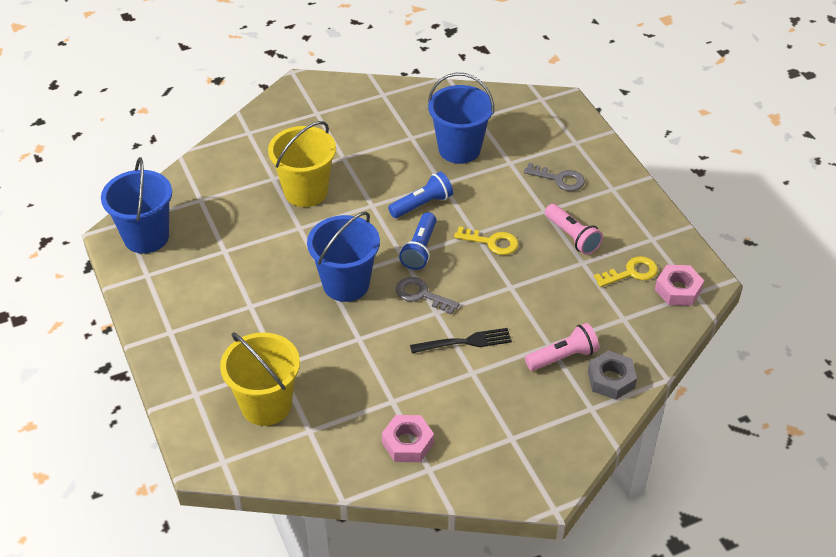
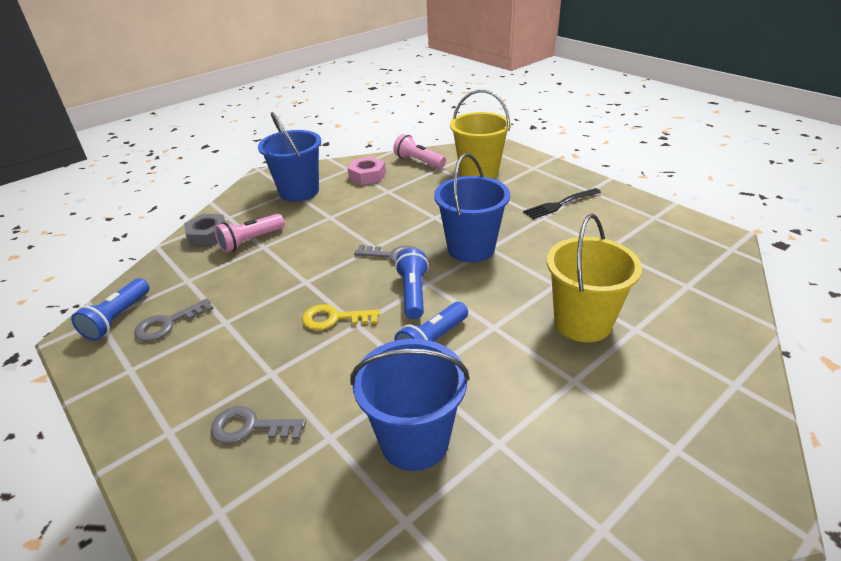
camera: 165 degrees right, 10 degrees down
(146, 237) = (694, 242): blue bucket -> blue bucket (299, 191)
(465, 342) = (341, 233): black fork -> black fork (560, 204)
(572, 237) = (235, 347): pink flashlight -> pink flashlight (418, 161)
(631, 273) = (168, 324): yellow key -> grey key
(678, 290) = (117, 318): pink nut -> blue flashlight

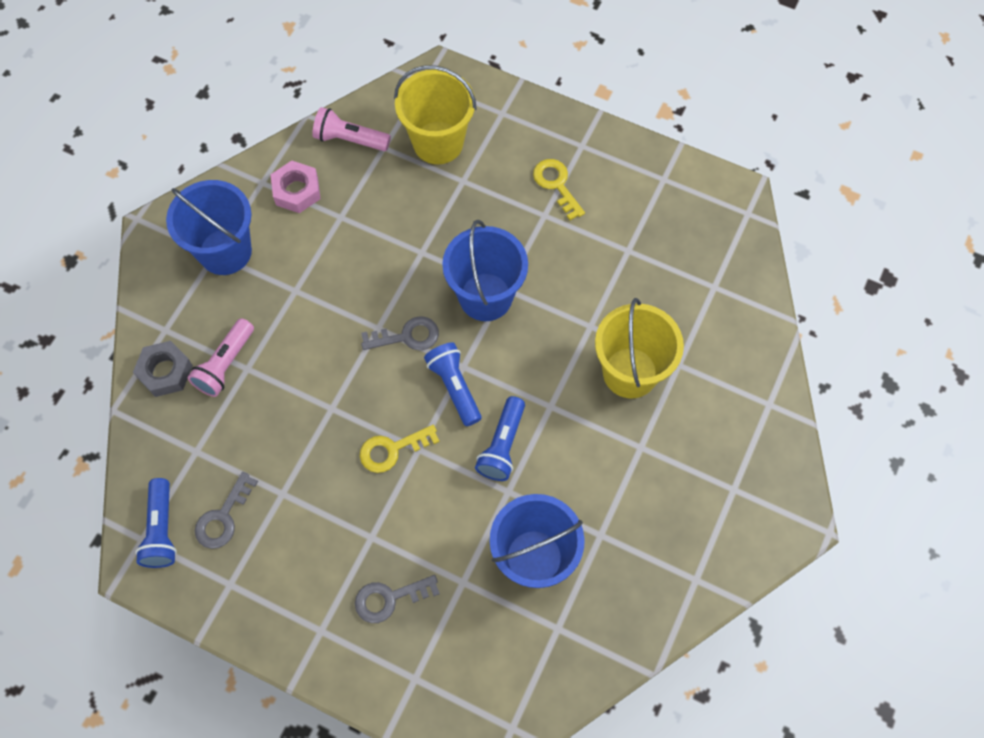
camera: 25 degrees left, 30 degrees up
(560, 204) = (556, 184): black fork -> yellow key

